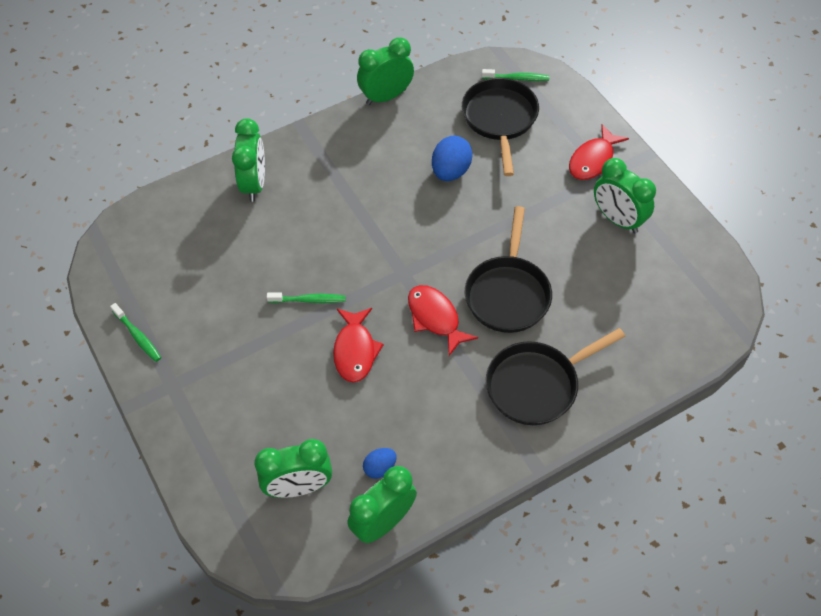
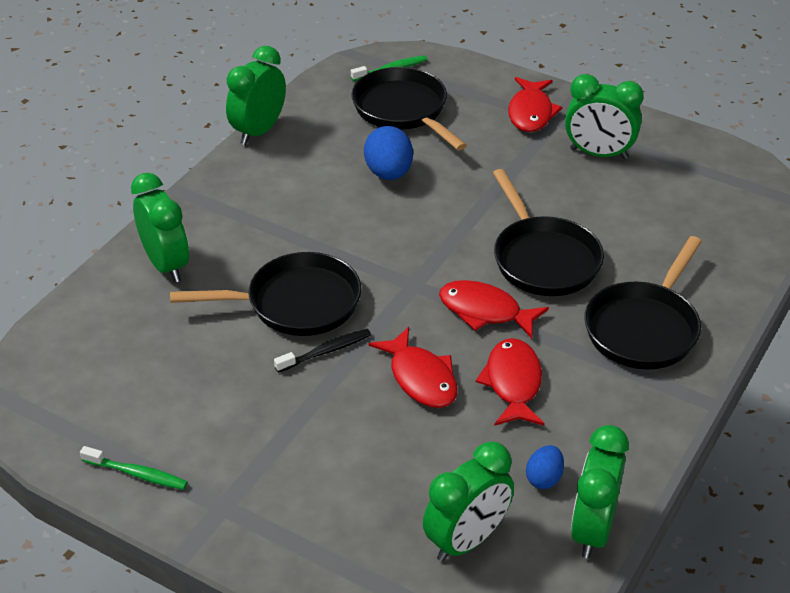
camera: 30 degrees left, 15 degrees down
(309, 300) = (326, 351): green toothbrush -> black toothbrush
(315, 253) = (296, 303): none -> black pan
(412, 385) = (513, 383): none -> red fish

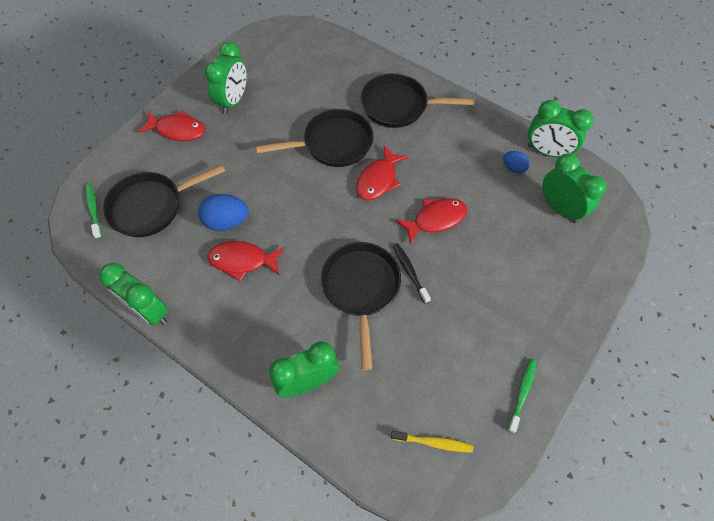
camera: 85 degrees left, 20 degrees up
(79, 381) = (433, 442): none -> yellow toothbrush
(513, 383) = (441, 173): red fish -> red fish (242, 261)
(644, 328) = (398, 106): black pan -> black pan turned 150 degrees clockwise

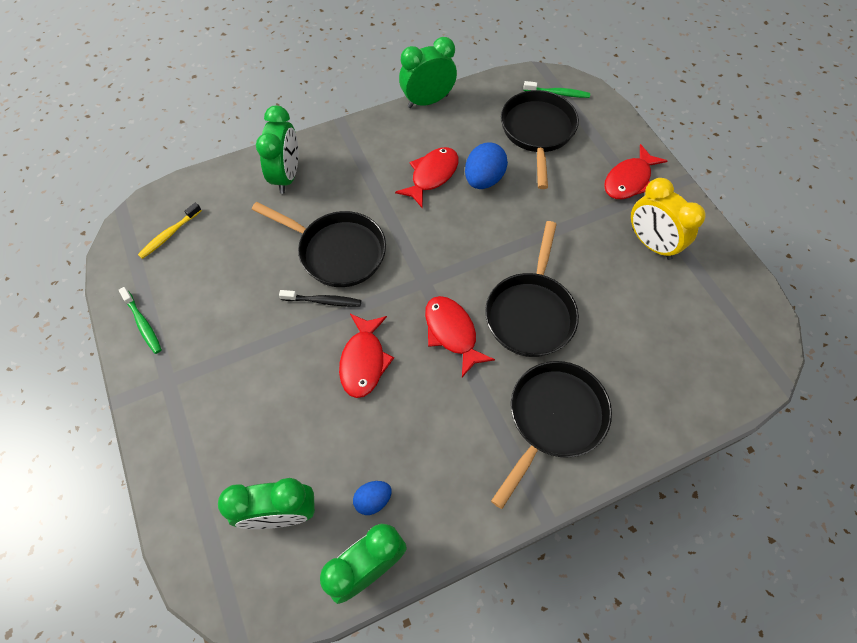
camera: 120 degrees right, 0 degrees up
(233, 101) = (651, 243): green clock -> yellow clock

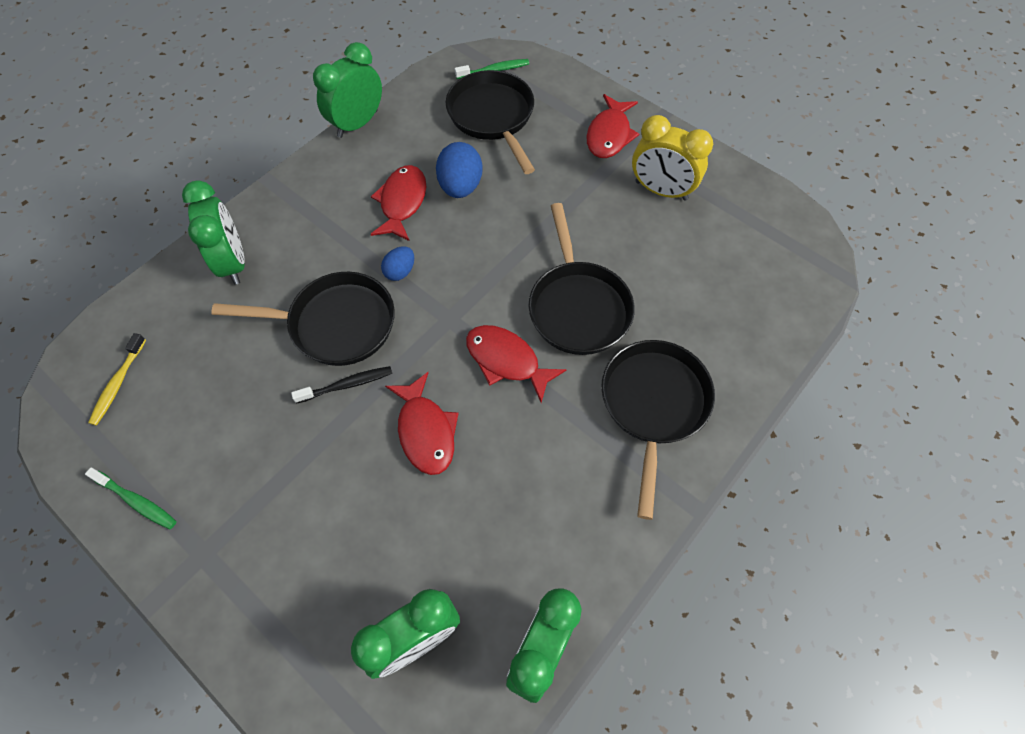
camera: 25 degrees left, 0 degrees up
(373, 500) = (510, 575): blue egg -> blue egg (400, 271)

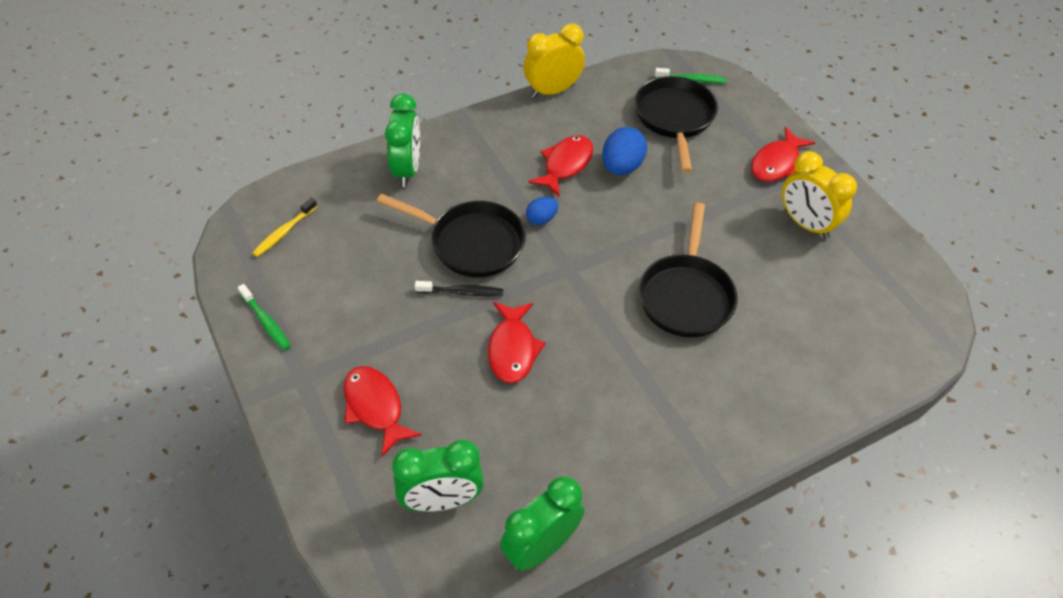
camera: 20 degrees right, 10 degrees down
(357, 124) = (552, 91): green clock -> yellow clock
(506, 361) = (604, 318): red fish -> red fish (375, 407)
(653, 405) = (721, 396): black pan -> none

